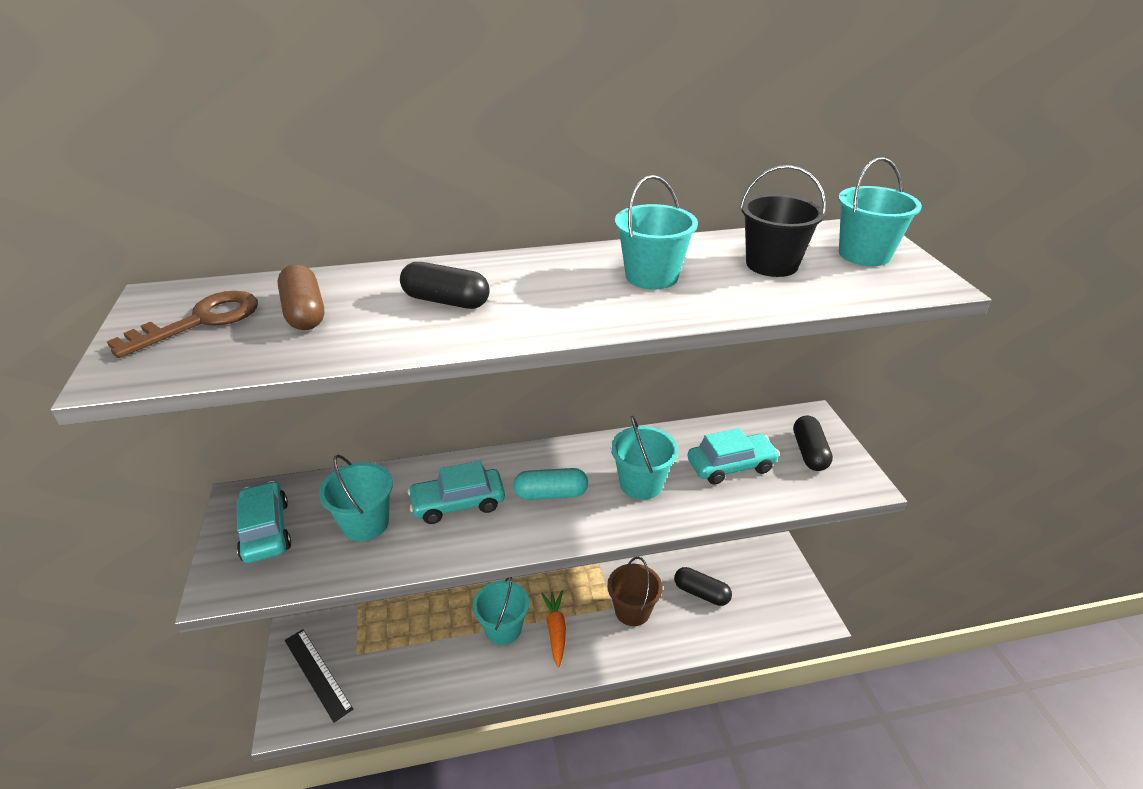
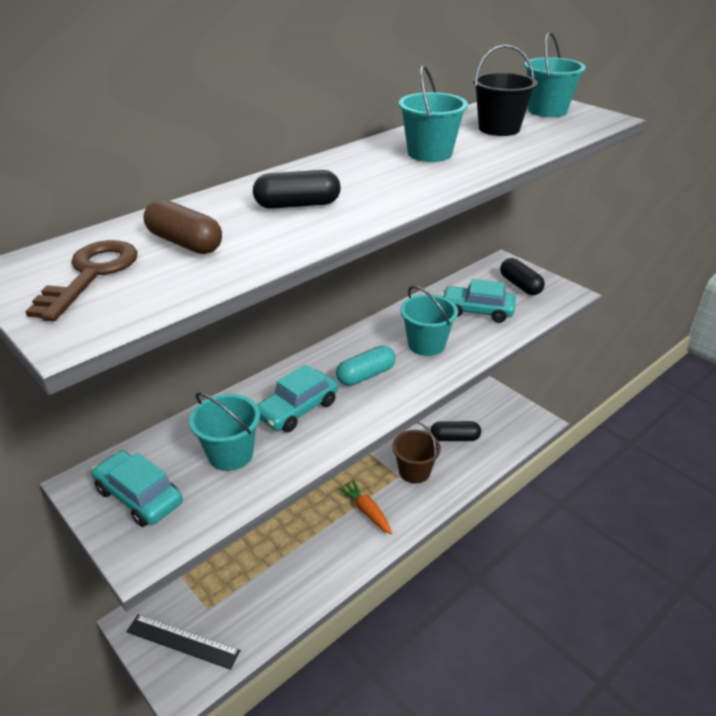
camera: 30 degrees left, 0 degrees up
(503, 628) = (323, 529): turquoise bucket -> none
(731, 466) = (477, 311): turquoise car -> turquoise car turned 120 degrees counterclockwise

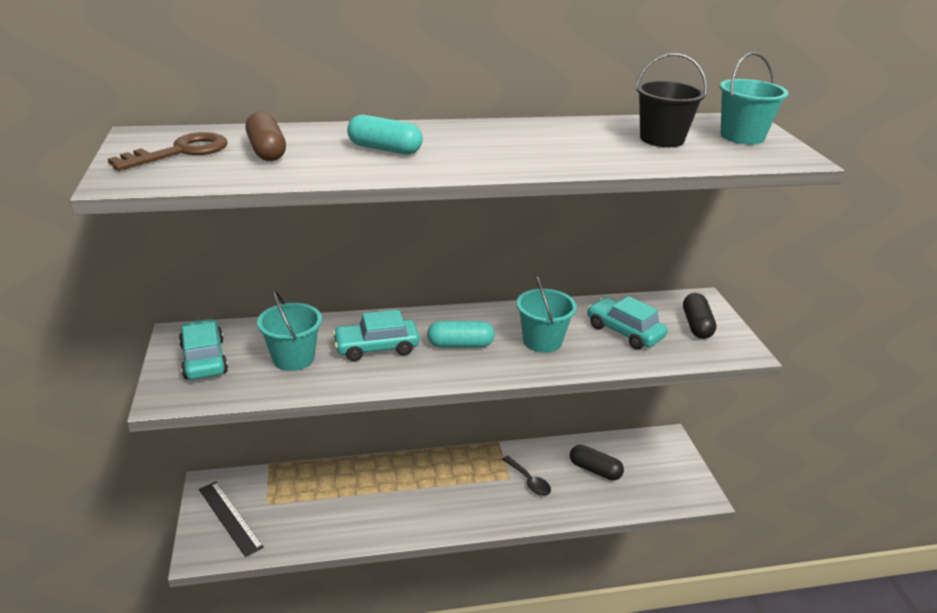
camera: 30 degrees right, 5 degrees down
(297, 205) = (384, 149): black capsule -> turquoise capsule
(367, 511) = (455, 493): orange carrot -> none
(414, 471) = (529, 481): brown bucket -> black spoon
(429, 153) = (558, 142): turquoise bucket -> none

